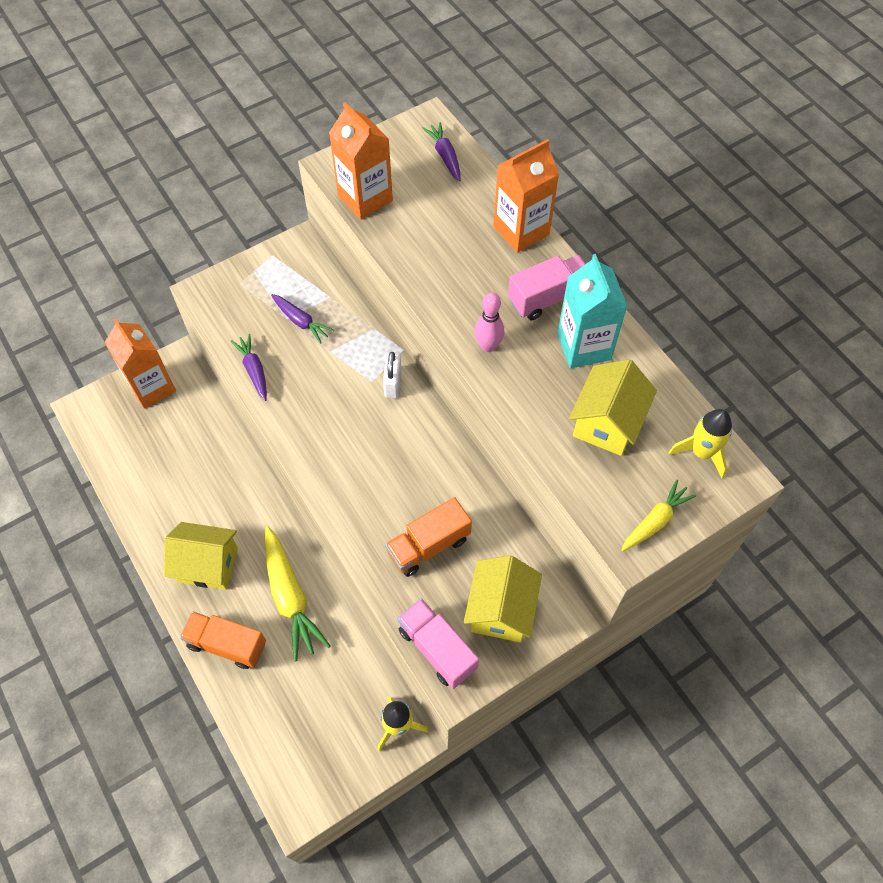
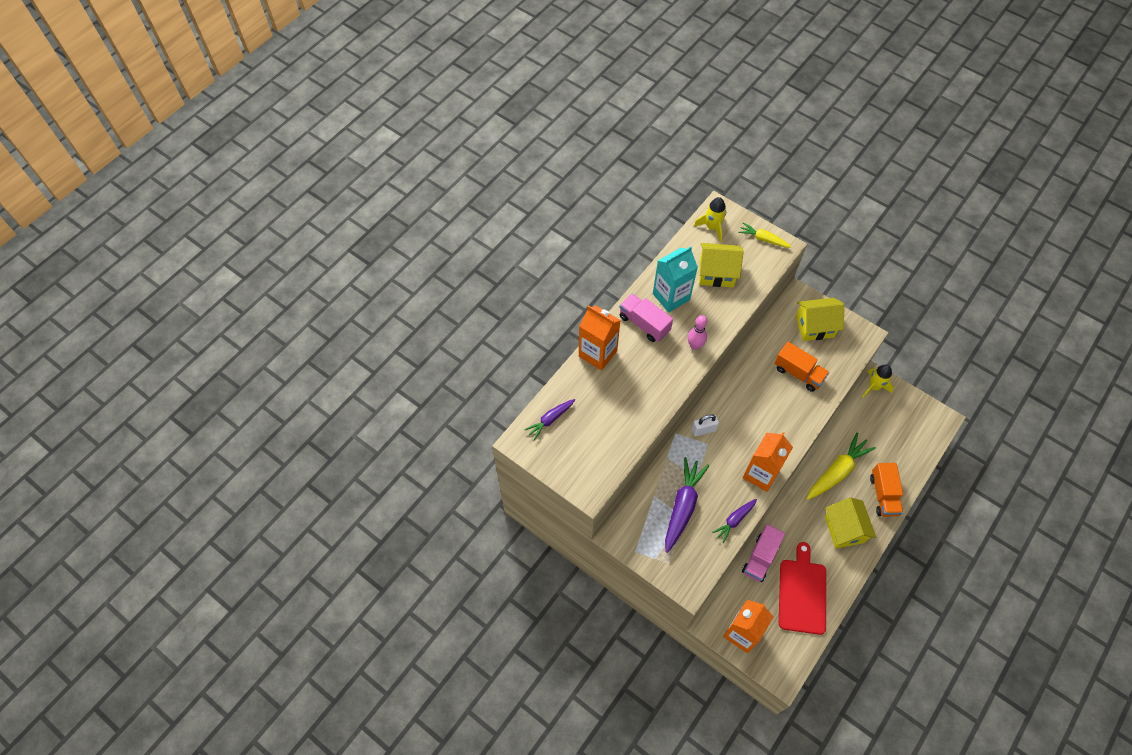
camera: 110 degrees left, 0 degrees up
(158, 473) = (802, 593): none -> red cutting board
(301, 321) = (682, 506): purple carrot -> purple carrot, size x1.75
(365, 198) = (610, 458): orange carton -> orange carton (761, 474)
(437, 649) = (852, 350): pink truck -> pink truck (760, 558)

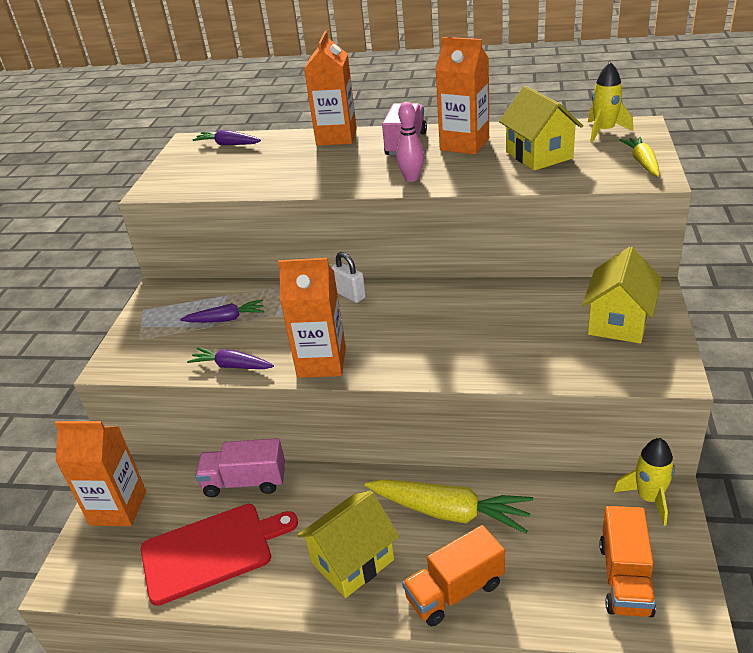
camera: 65 degrees right, 25 degrees down
(671, 297) = (464, 144): turquoise carton -> orange carton
(682, 506) = (226, 319): purple carrot -> purple carrot, size x0.57
(798, 373) = (520, 336): orange truck -> orange truck (625, 578)
(814, 327) = (618, 322): yellow house -> yellow house turned 60 degrees clockwise

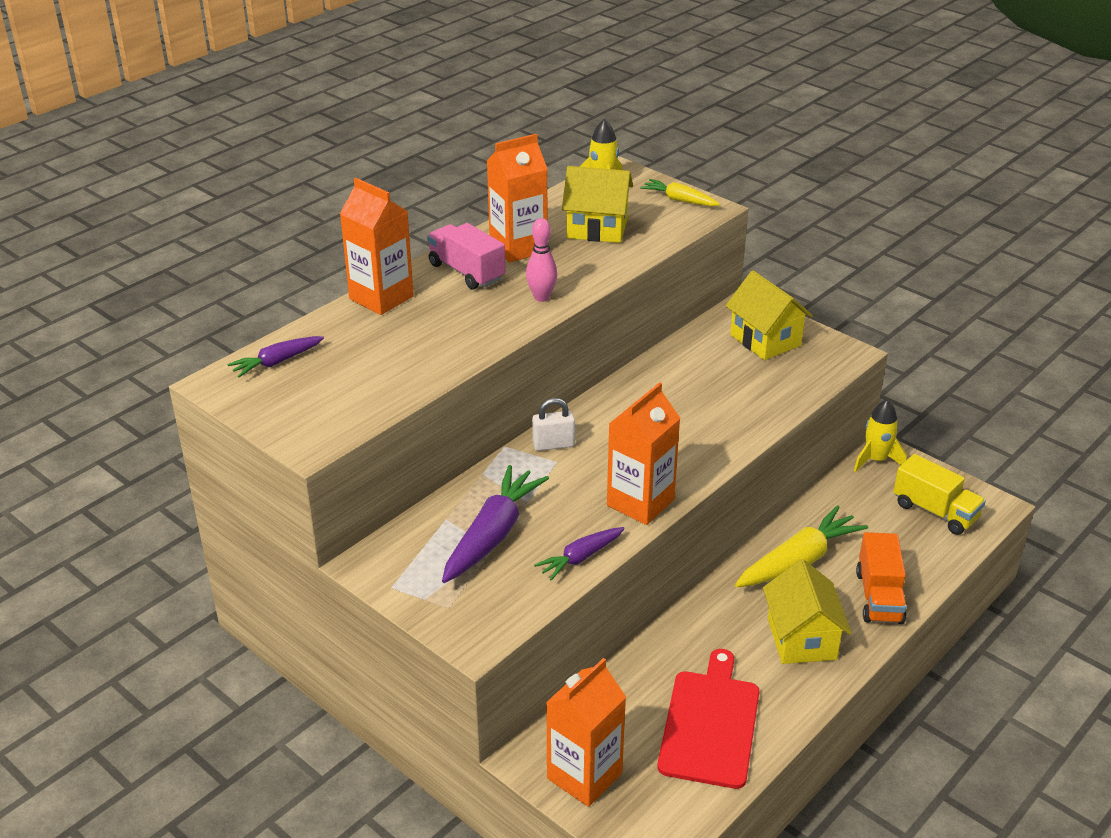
camera: 60 degrees left, 0 degrees up
(226, 319) = (492, 535): purple carrot -> purple carrot, size x1.75
(245, 482) = (640, 668): pink truck -> none
(625, 578) = (935, 511): orange truck -> yellow truck

